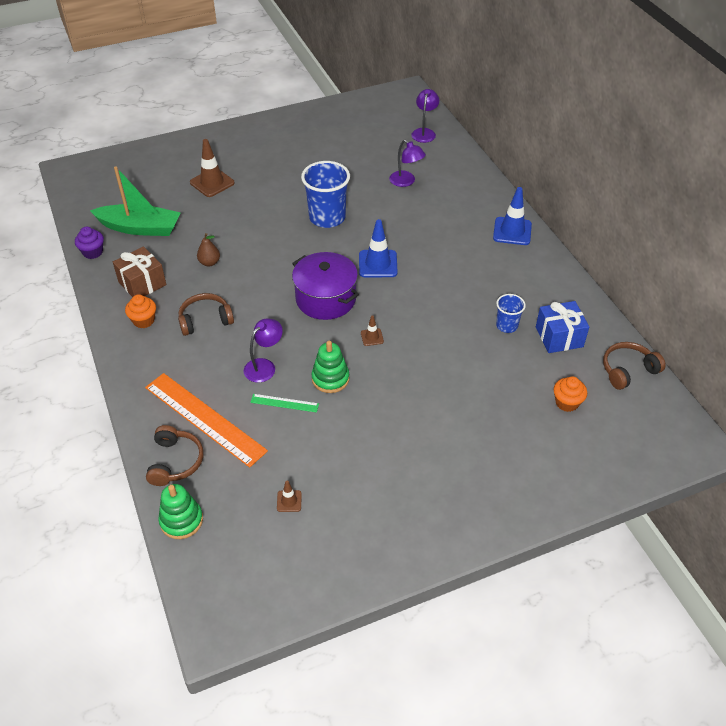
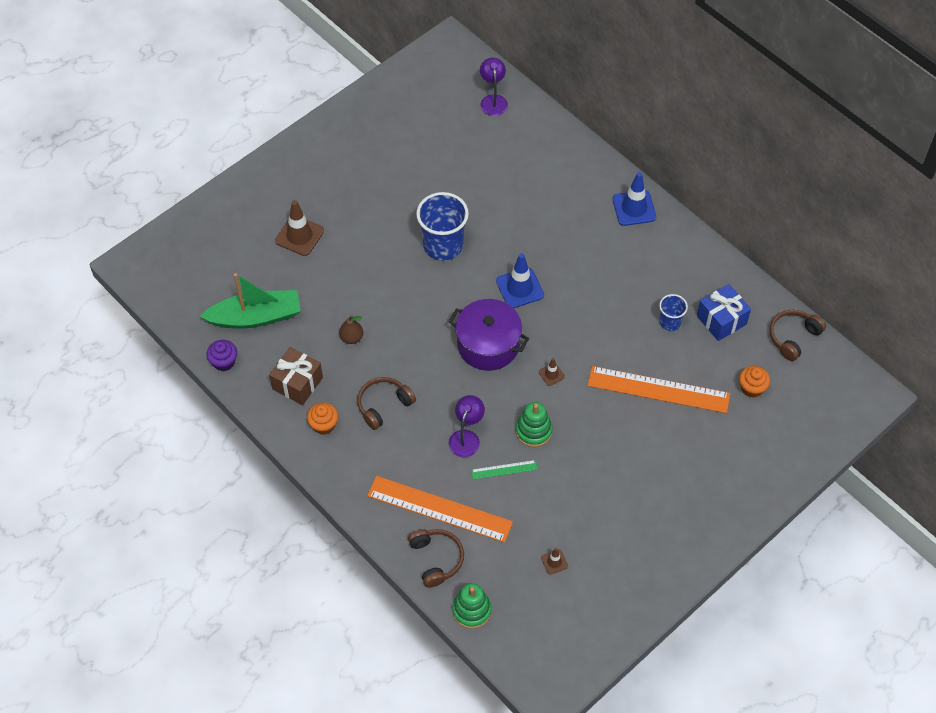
camera: 20 degrees left, 10 degrees up
(406, 182) = (503, 175): purple lamp -> none
(470, 378) = (658, 389): none -> orange ruler

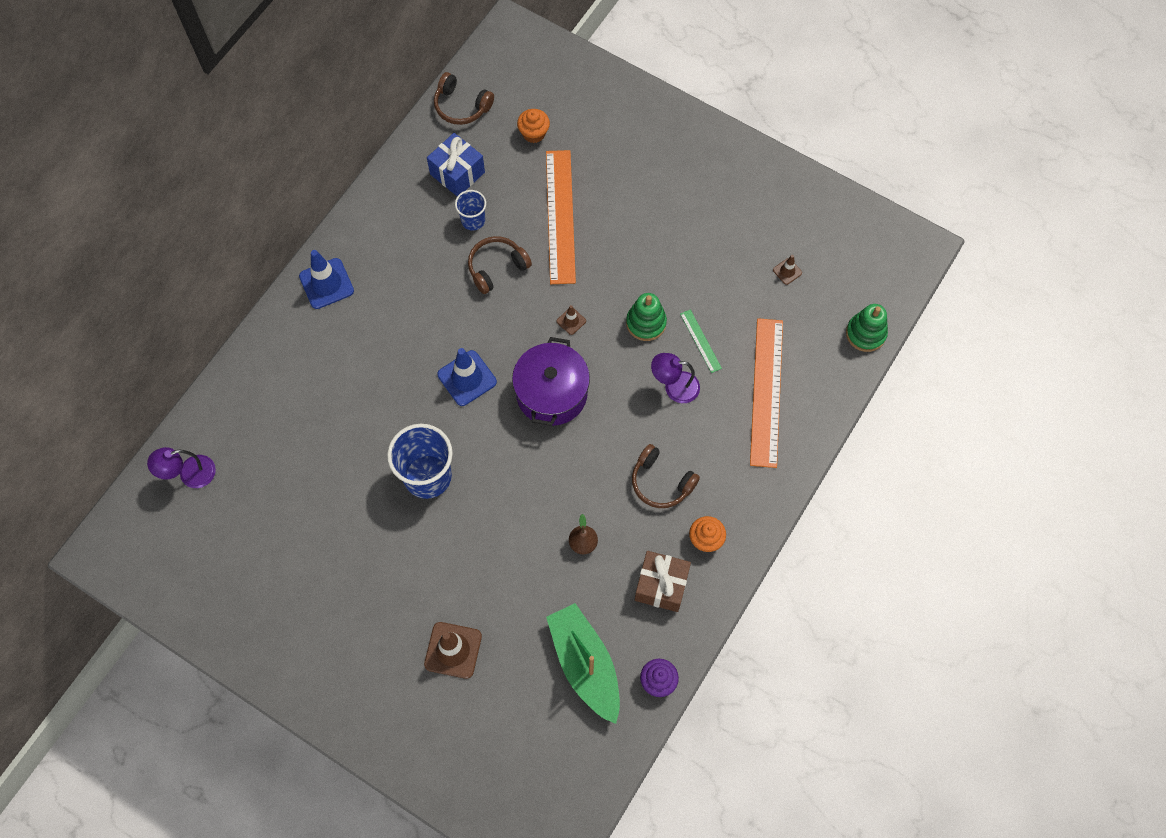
camera: 105 degrees left, 10 degrees up
(436, 559) = (823, 380): brown headphones -> brown headphones (497, 267)

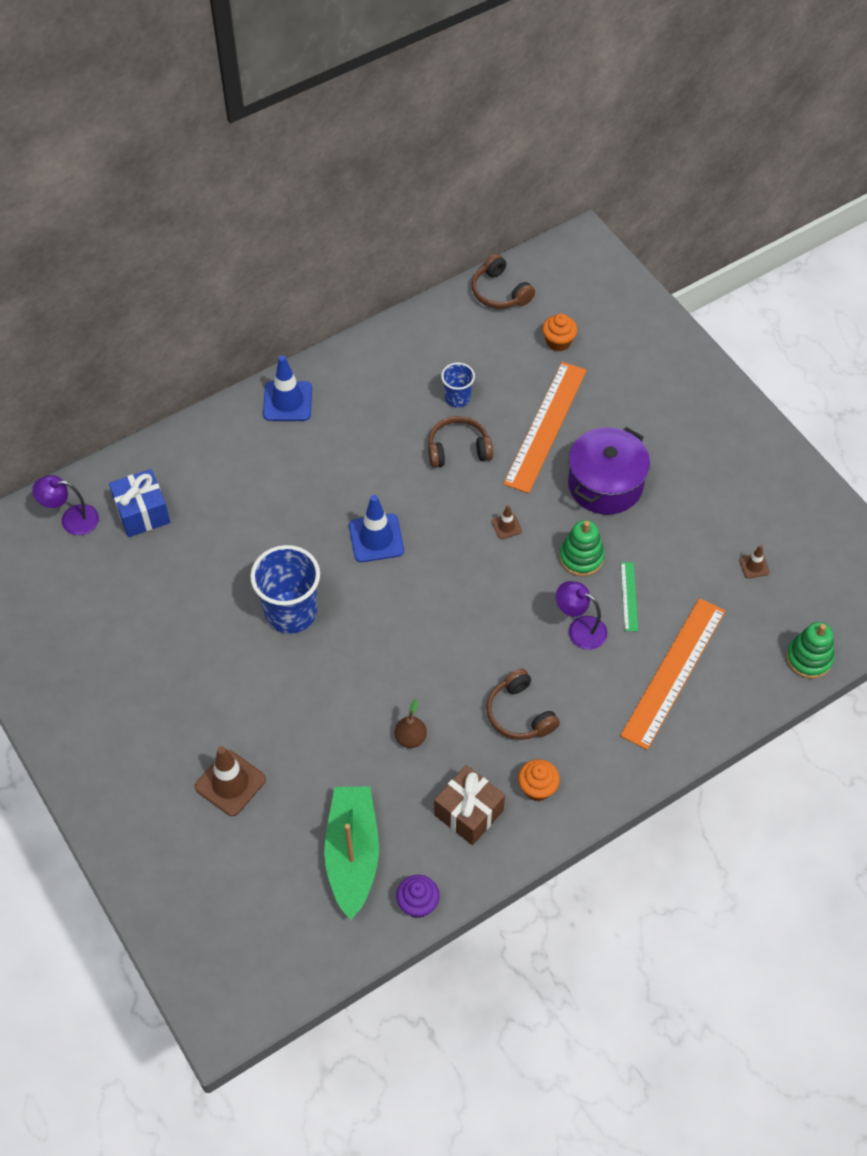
camera: 25 degrees right, 10 degrees down
(457, 173) = (464, 350): blue gift -> blue gift (142, 513)
(551, 393) = (452, 585): purple pot -> purple pot (605, 484)

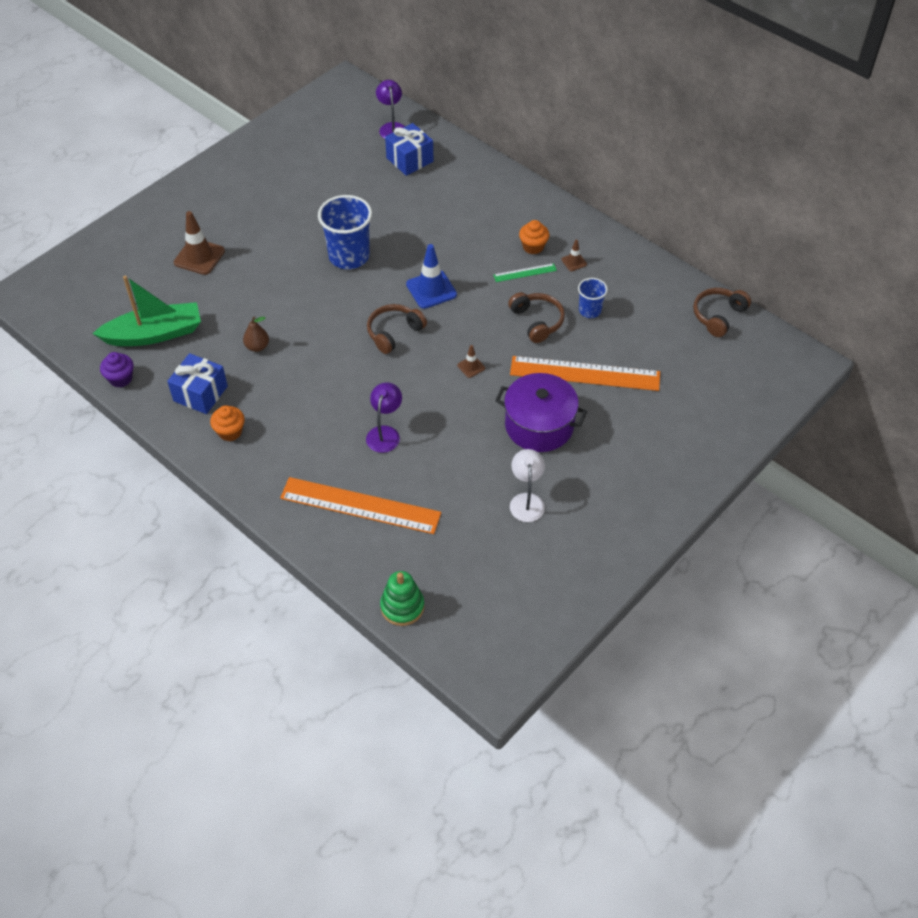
camera: 75 degrees right, 5 degrees down
(287, 401) = (542, 211): blue traffic cone -> none
(469, 812) = (200, 393): brown gift -> blue gift
(519, 714) = (294, 408): brown headphones -> brown headphones (394, 333)
(558, 342) = (682, 365): orange cupcake -> orange cupcake (533, 247)
(581, 557) = (456, 422): green stacking toy -> none
(629, 596) = (428, 461): green ruler -> green ruler (525, 272)
(700, 519) = (526, 501): none -> white lamp
(754, 566) = (490, 550): brown traffic cone -> brown traffic cone (574, 262)

